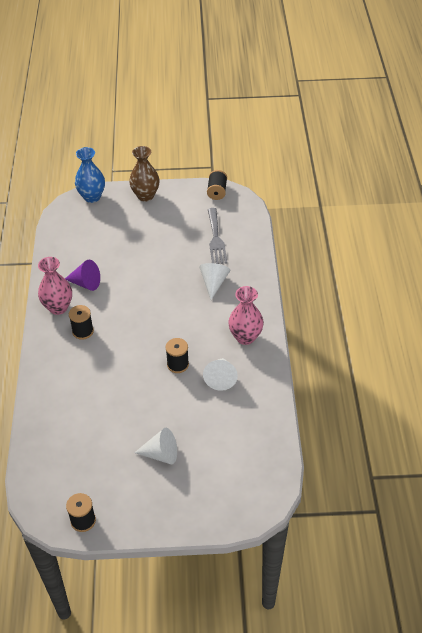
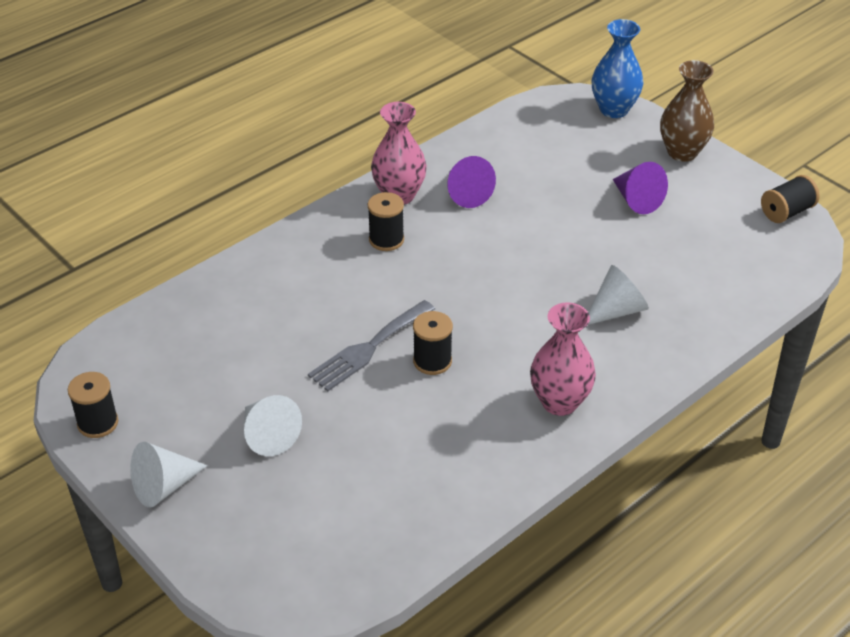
camera: 50 degrees right, 5 degrees down
(157, 230) = (636, 200): none -> purple cone
(216, 239) = (698, 264): grey fork -> grey fork (368, 348)
(220, 378) = (457, 419): white cone -> white cone (164, 486)

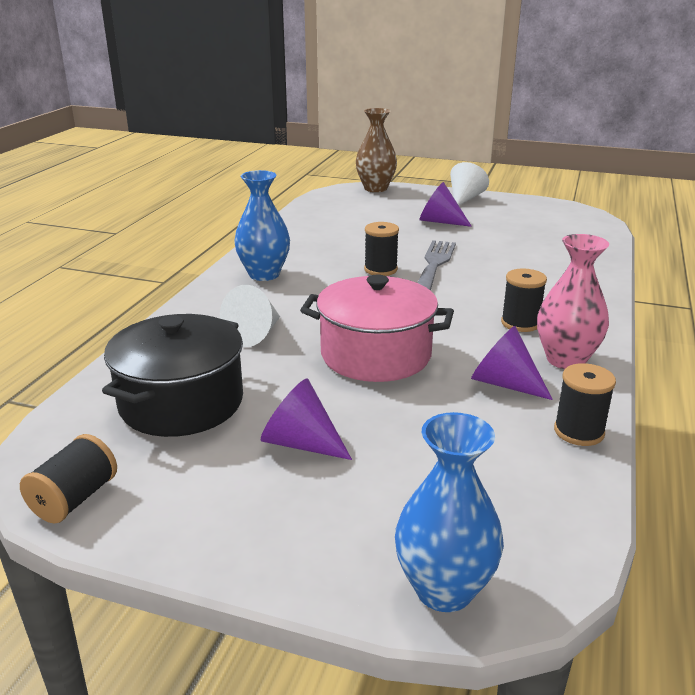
camera: 150 degrees right, 15 degrees down
(98, 423) = (539, 205): black spool -> black spool (579, 432)
(268, 435) = (440, 221): white cone -> purple cone
(533, 251) = (376, 355): none -> pink pot
(559, 402) = (264, 274): pink vase -> blue vase
(682, 152) = (274, 544): brown vase -> brown vase (375, 188)
(703, 259) = (181, 403): none -> black pot

